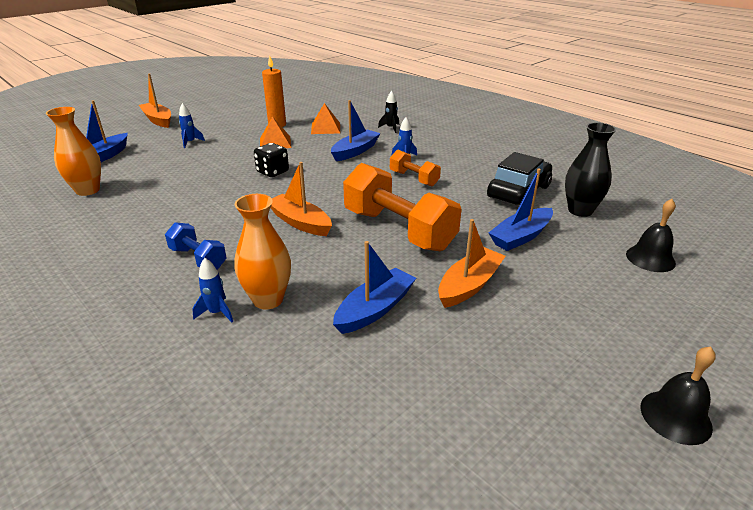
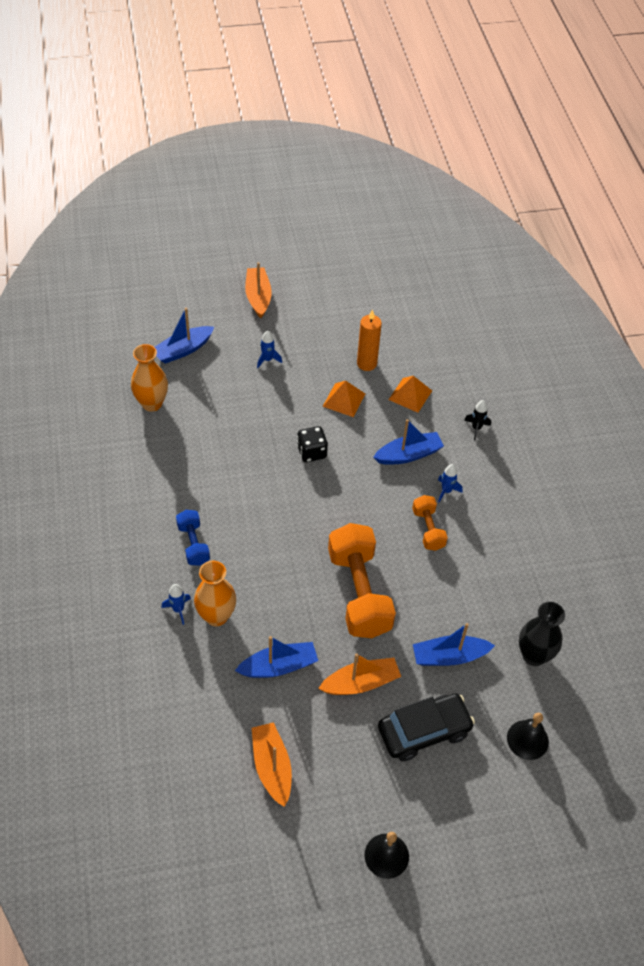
camera: 30 degrees right, 20 degrees up
(300, 222) = (289, 540): orange boat -> orange boat (272, 767)
(518, 192) = (505, 600): black car -> black car (424, 731)

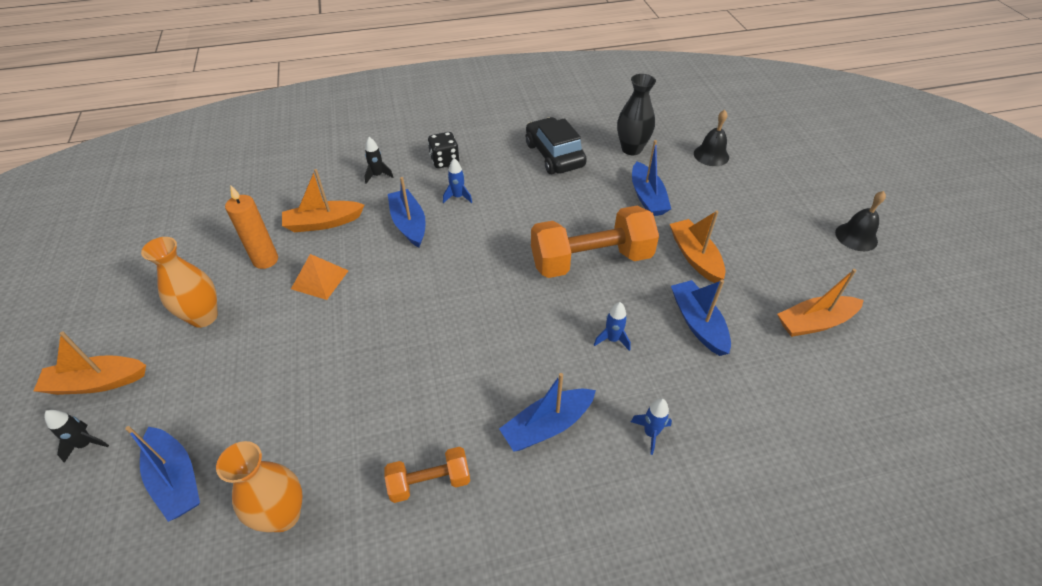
camera: 90 degrees left, 5 degrees down
(193, 544) = (547, 426): blue dumbbell -> blue boat
(213, 304) = (86, 444): none -> black rocket
(216, 616) = (650, 389): orange vase -> orange vase (204, 317)
(267, 360) = (230, 362): blue rocket -> blue rocket (612, 339)
(311, 452) = (399, 307): black dice -> black dice (445, 161)
(410, 395) = (323, 223): orange pyramid -> orange boat
(424, 731) = (728, 214): black car -> black car (554, 155)
(428, 529) = (506, 210): orange dumbbell -> orange dumbbell (429, 482)

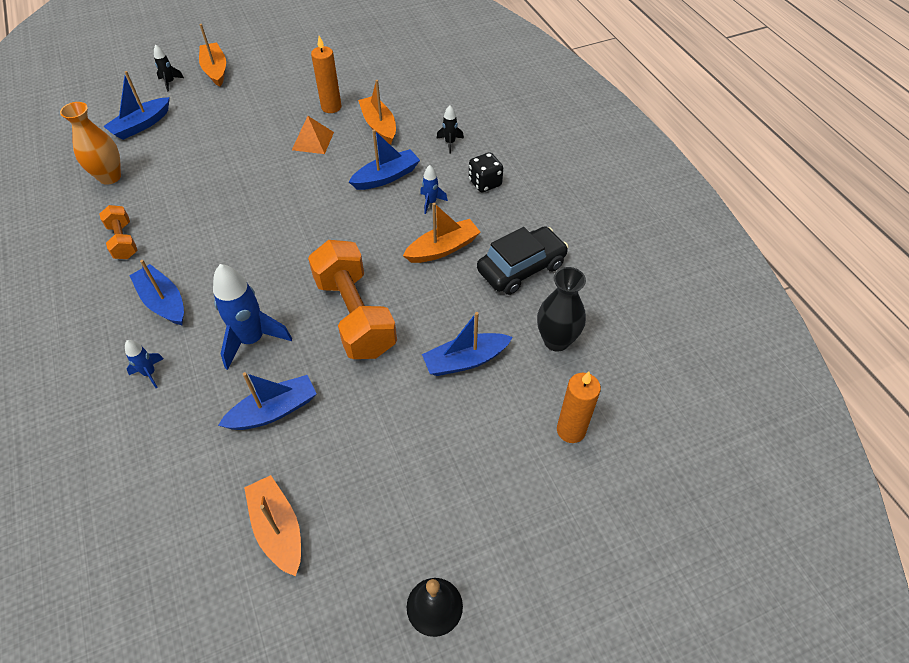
camera: 80 degrees right, 5 degrees up
(204, 317) = (271, 95): orange vase -> none
(612, 339) = (252, 340): blue rocket -> blue rocket, size x2.04
(695, 257) = (371, 409): orange boat -> orange boat (443, 248)
(711, 155) = (571, 430): black bell -> orange candle

